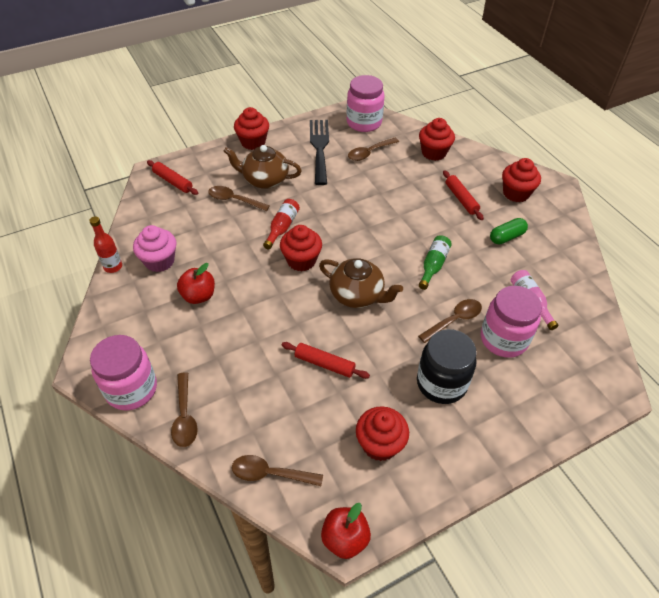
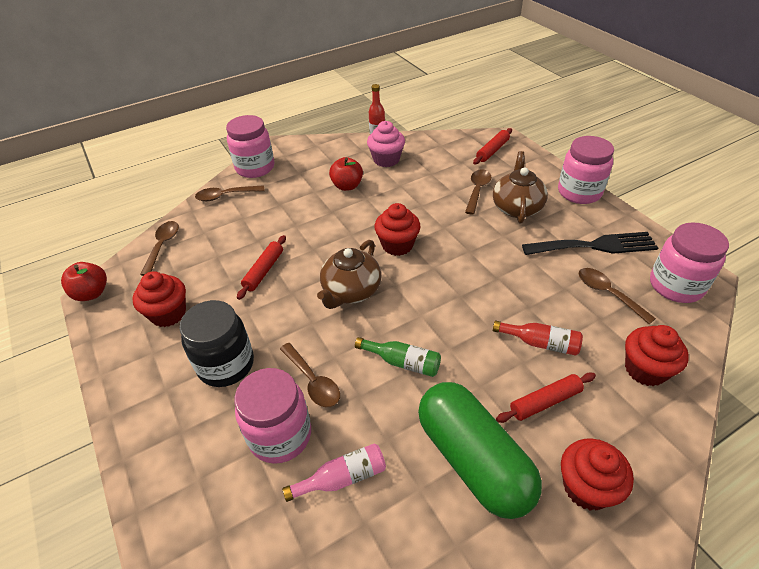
camera: 90 degrees right, 5 degrees down
(253, 142) = (579, 192): red cupcake -> pink jar
(282, 227) = (444, 227): red bottle -> red bottle (540, 343)
(506, 237) = (473, 460): green capsule -> green capsule, size x2.19

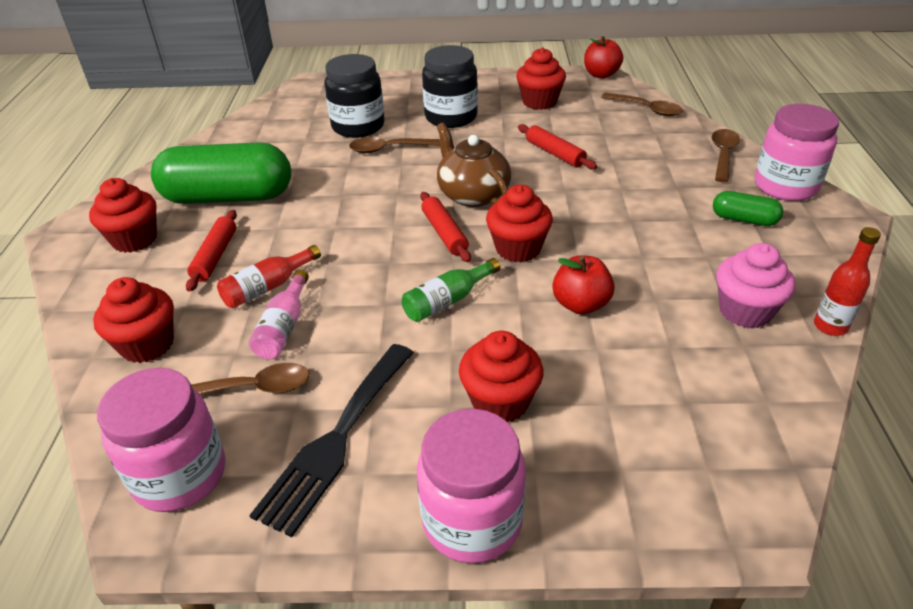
camera: 120 degrees right, 5 degrees down
(280, 435) = (358, 126): pink jar -> black jar
(302, 174) = (744, 219): none -> green capsule
(342, 478) = (294, 142): pink bottle -> pink bottle (284, 327)
(347, 186) = (686, 249): red apple -> red apple (581, 304)
(402, 362) = (352, 196): green bottle -> green bottle (447, 300)
(477, 190) = (581, 377): brown spoon -> none
(492, 151) = (704, 471): red rolling pin -> red rolling pin (444, 233)
(517, 207) = (500, 401): brown teapot -> red cupcake

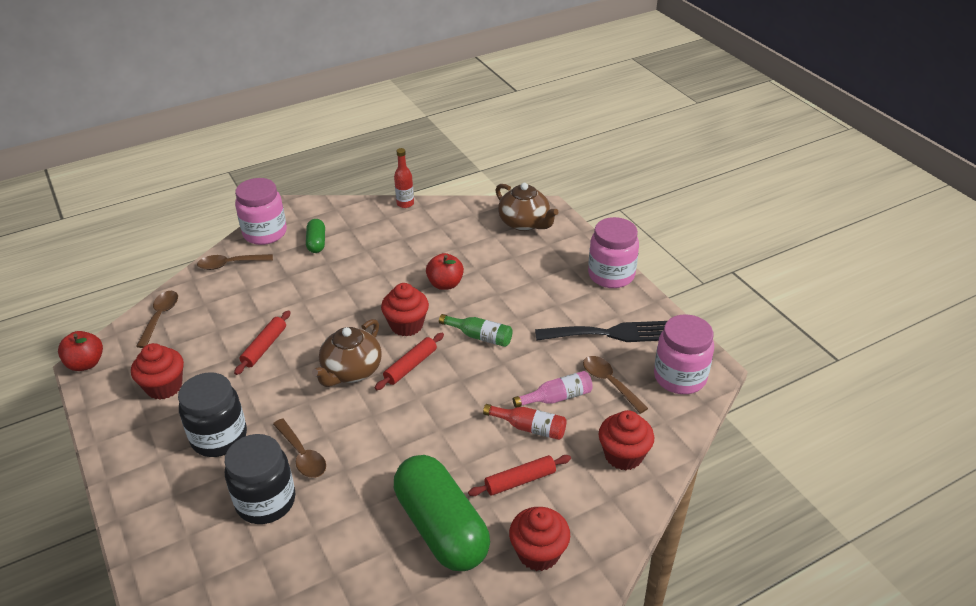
camera: 120 degrees left, 0 degrees up
(500, 401) = (540, 289): red cupcake -> none
(709, 463) = (524, 223): none -> brown teapot
(745, 311) = (411, 229): pink cupcake -> none

